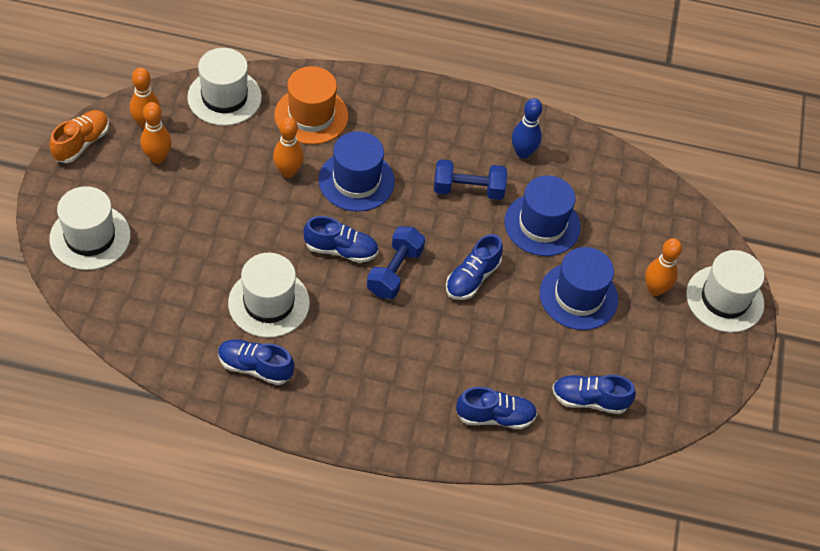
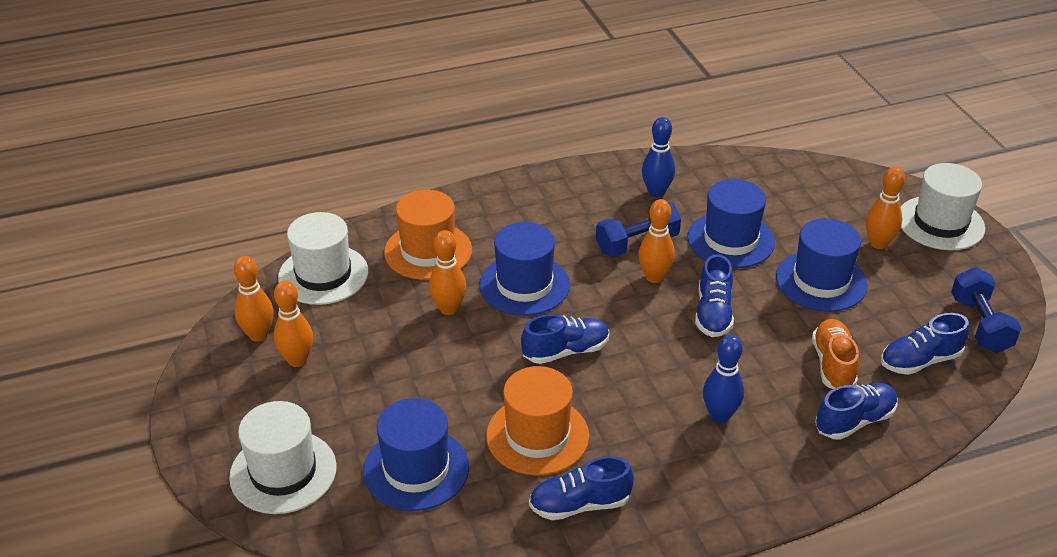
camera: 25 degrees left, 15 degrees down
(81, 143) = (198, 386): orange shoe -> orange shoe (833, 365)
(172, 282) = (416, 469): none -> blue hat
(269, 303) = (537, 435): white hat -> orange hat
(395, 272) = (636, 344): blue dumbbell -> blue dumbbell (980, 324)
(404, 358) = (719, 415): none -> blue bowling pin
(456, 225) = (654, 277): none -> orange bowling pin

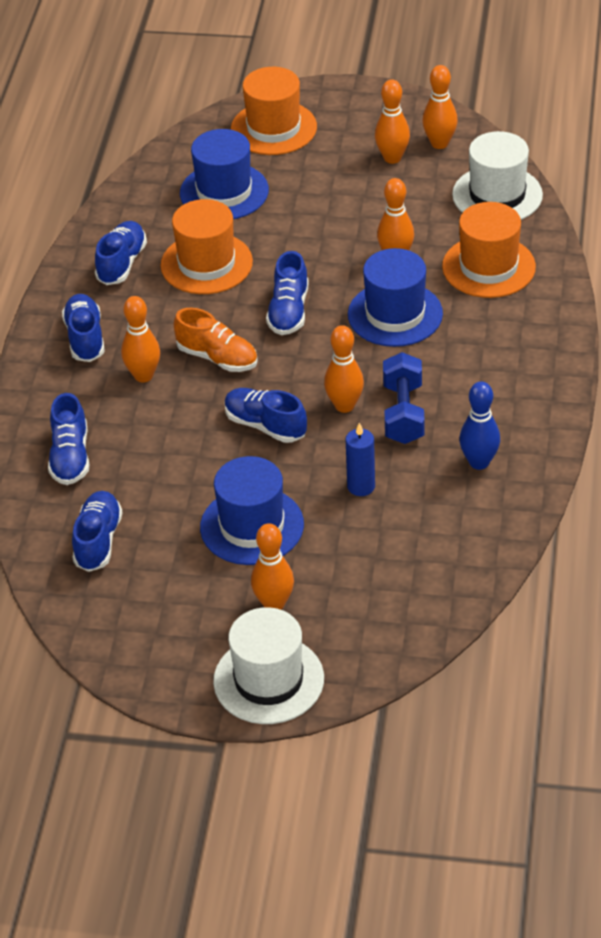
camera: 120 degrees right, 5 degrees up
(283, 472) = (273, 128): white hat -> orange hat
(705, 482) = (85, 338): none -> blue shoe
(719, 415) = (143, 376): blue bowling pin -> orange bowling pin
(730, 240) = (361, 486): blue hat -> blue candle
(833, 365) = (141, 476): orange shoe -> orange shoe (217, 358)
(980, 324) = (105, 615): blue dumbbell -> none

